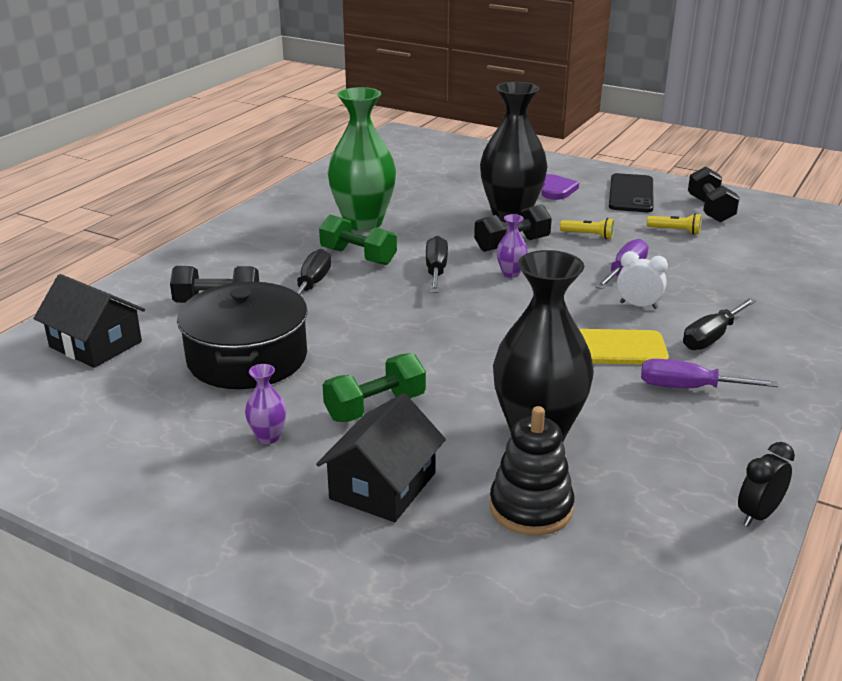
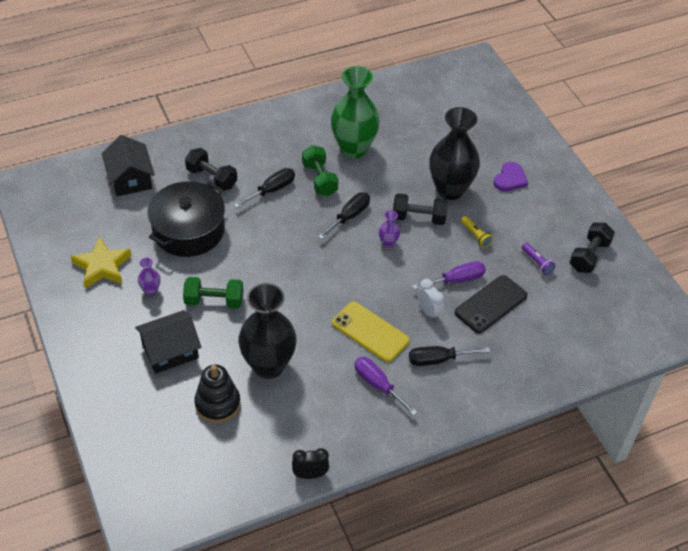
camera: 35 degrees right, 20 degrees up
(157, 445) = (102, 266): none -> yellow star
(631, 194) = (556, 211): black phone -> black phone (490, 304)
(675, 231) = (537, 262): yellow flashlight -> purple flashlight

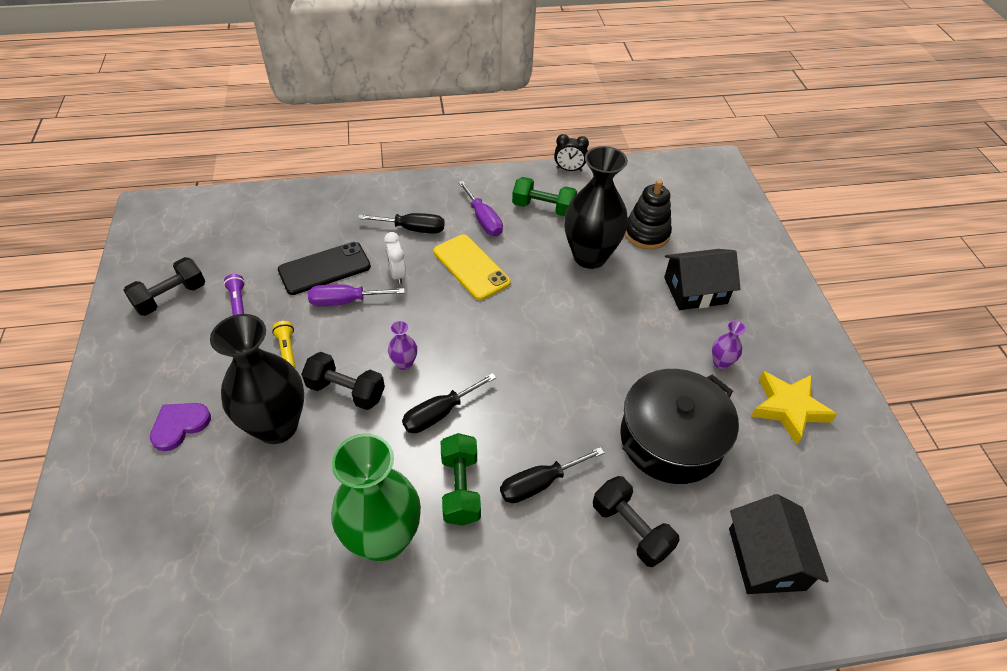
camera: 165 degrees left, 0 degrees up
(214, 301) = (642, 334): green dumbbell -> green dumbbell (543, 208)

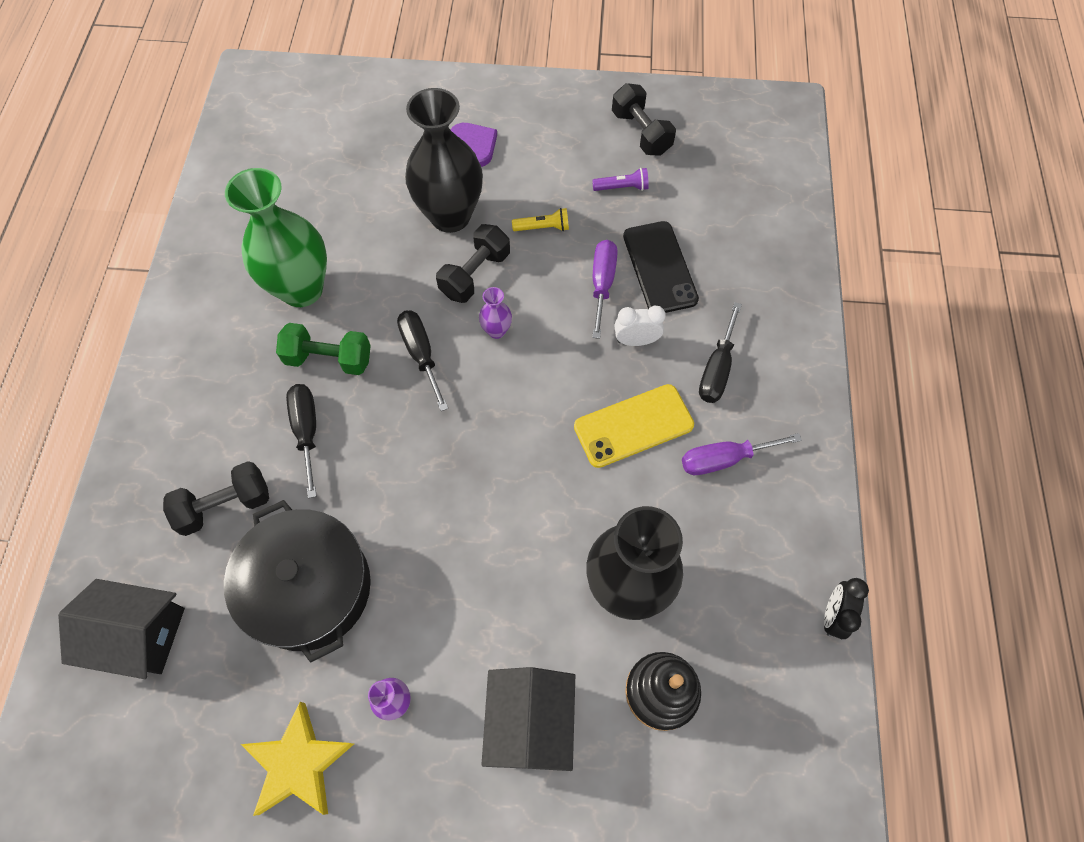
camera: 105 degrees right, 15 degrees up
(543, 208) = (741, 548): green dumbbell -> none

